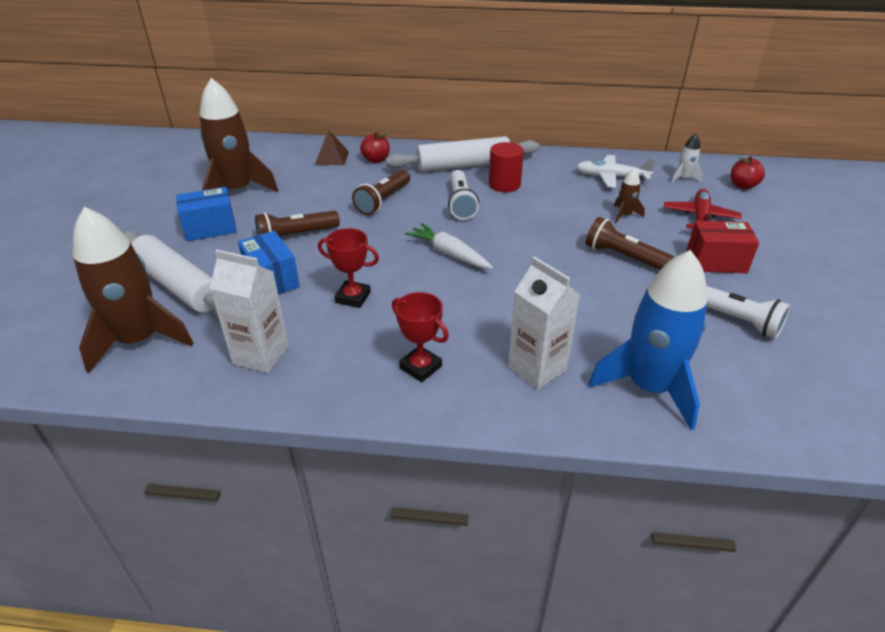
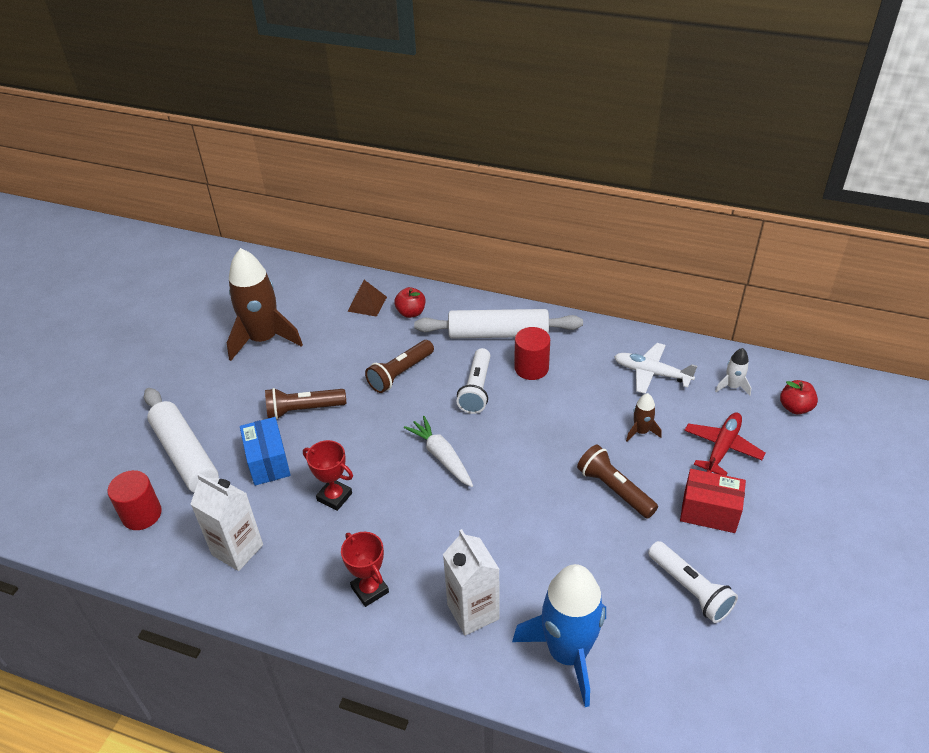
camera: 15 degrees right, 5 degrees up
(139, 340) = (141, 514): brown rocket -> red cylinder
(210, 228) = (228, 387): blue box -> none

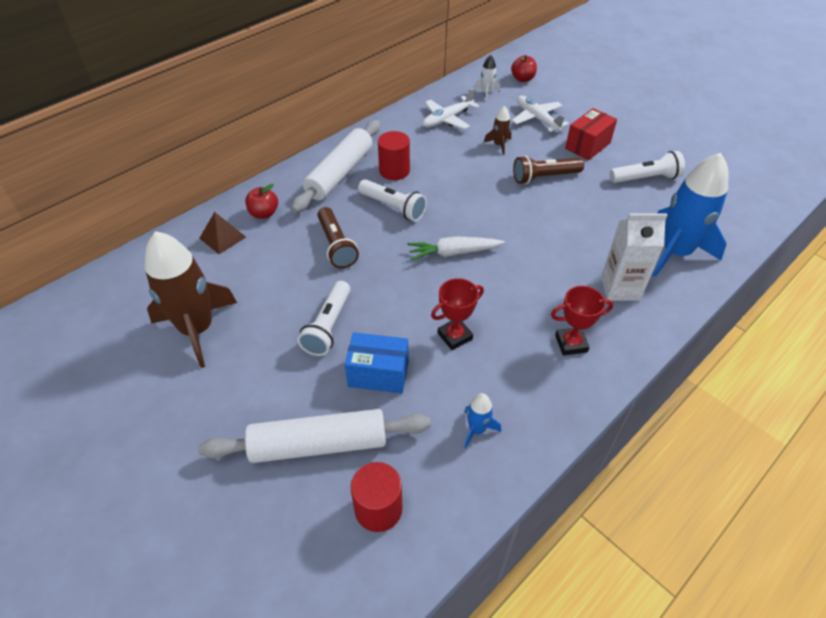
camera: 65 degrees left, 5 degrees up
(237, 550) = (477, 429): white carton -> blue rocket
(304, 410) = (328, 326): brown flashlight -> white flashlight
(722, 448) = (537, 119): red plane -> white plane

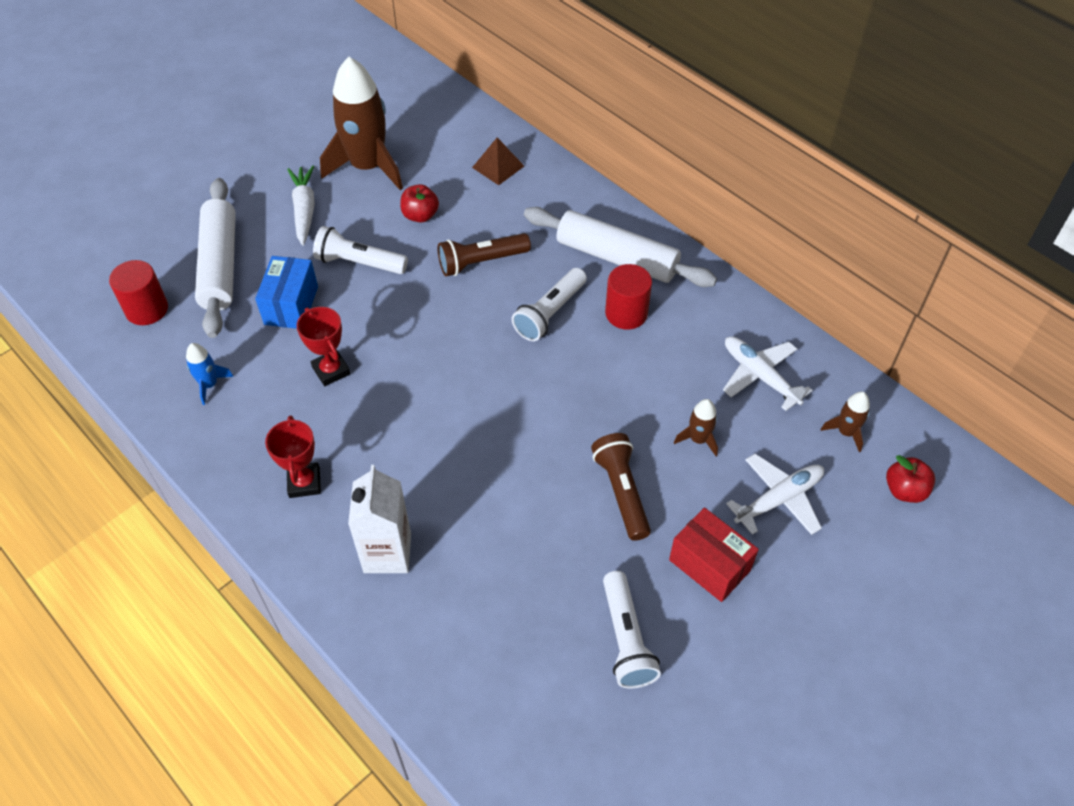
camera: 90 degrees right, 5 degrees up
(264, 213) = (538, 195): red apple -> red apple (420, 215)
(453, 253) = (463, 374): white carrot -> white carrot (304, 210)
(486, 93) = (846, 432): white rocket -> brown rocket
(675, 252) = (451, 642): blue rocket -> none

